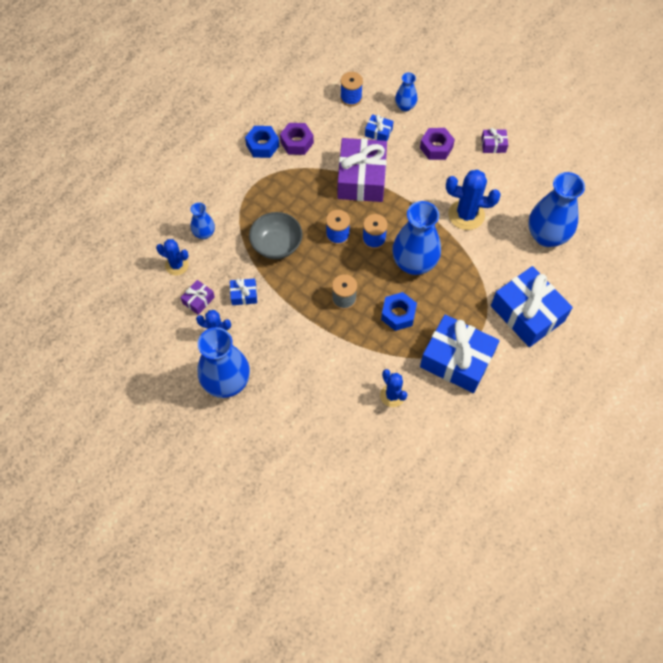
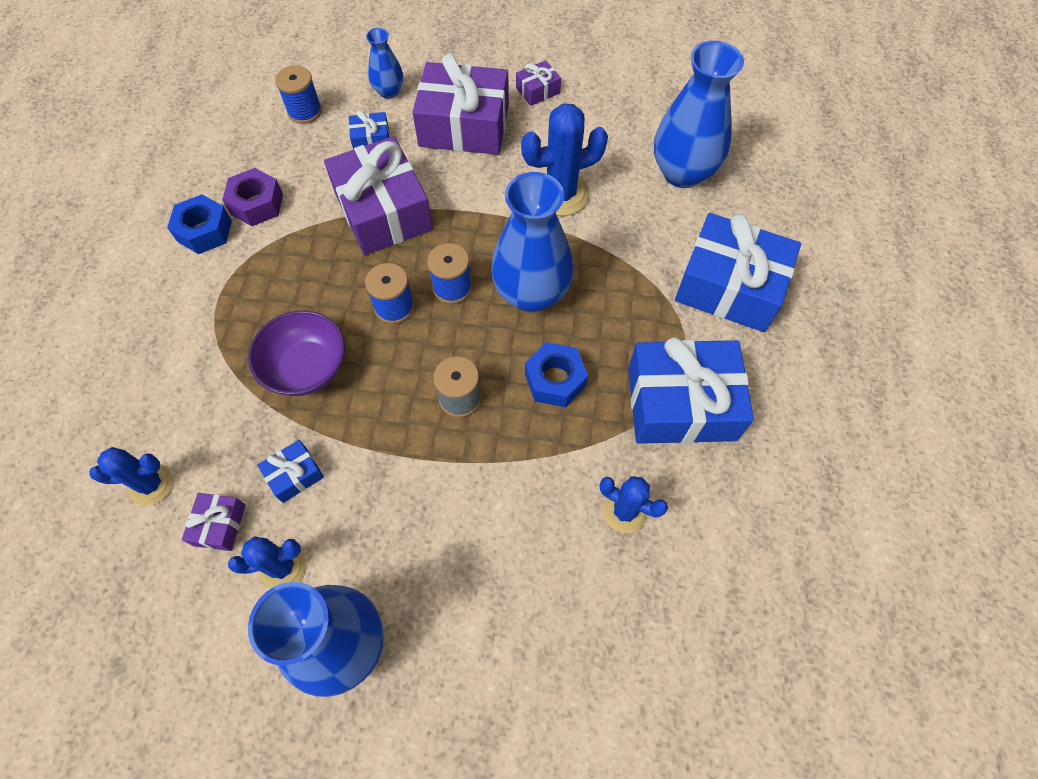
camera: 30 degrees left, 0 degrees up
(204, 233) = (174, 408): blue vase -> none
(276, 245) = (306, 368): grey bowl -> purple bowl
(436, 147) = (464, 126): purple nut -> purple gift

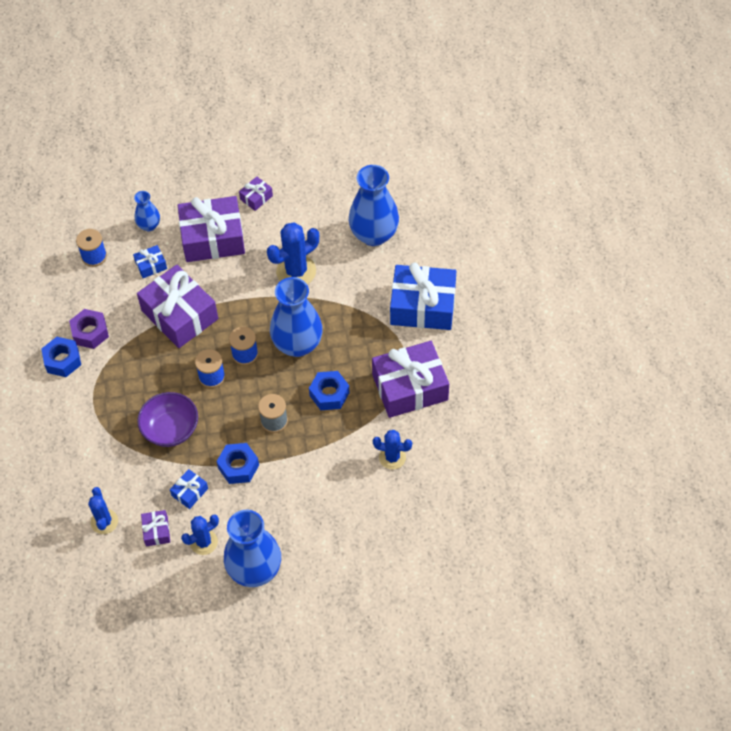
camera: 15 degrees left, 5 degrees down
(151, 484) = (104, 521): blue cactus -> blue cactus turned 75 degrees counterclockwise
(382, 455) = (238, 466): none -> blue nut
(681, 403) = (410, 387): blue gift -> purple gift

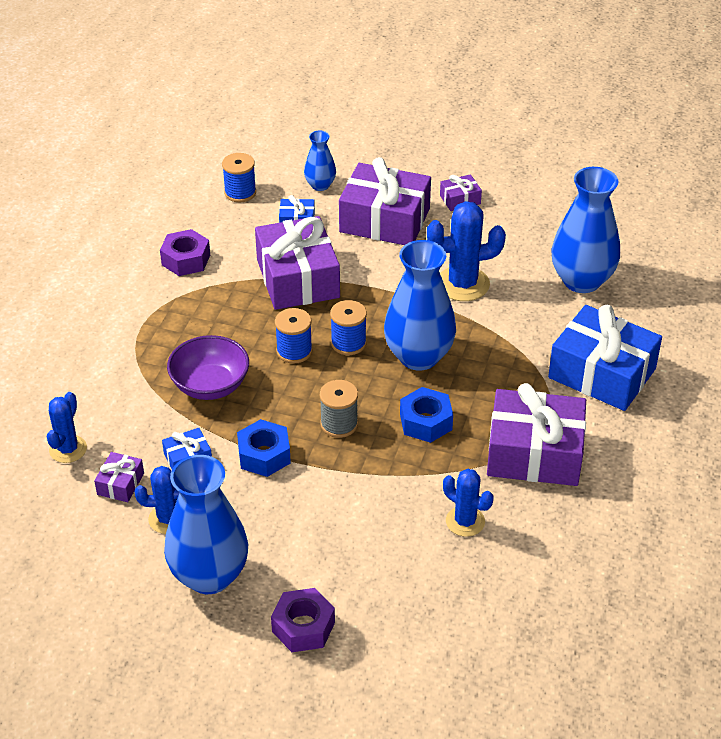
camera: 25 degrees right, 15 degrees down
(62, 360) = (137, 275): blue nut -> none
(333, 577) = (303, 627): none -> purple nut

